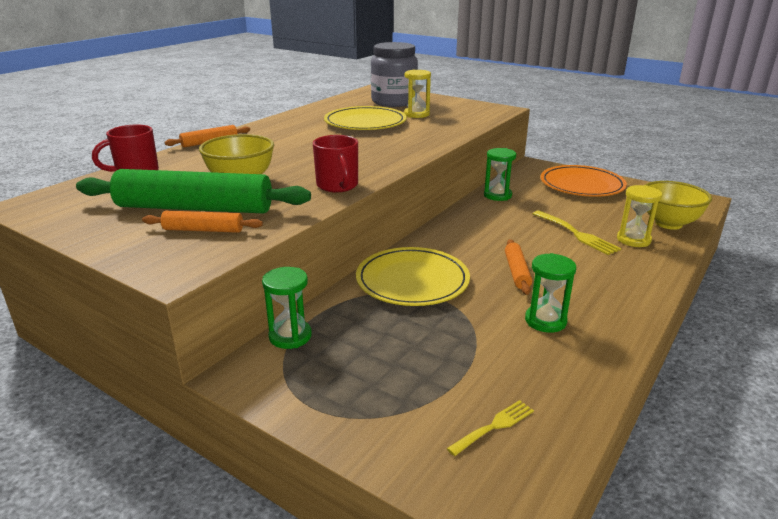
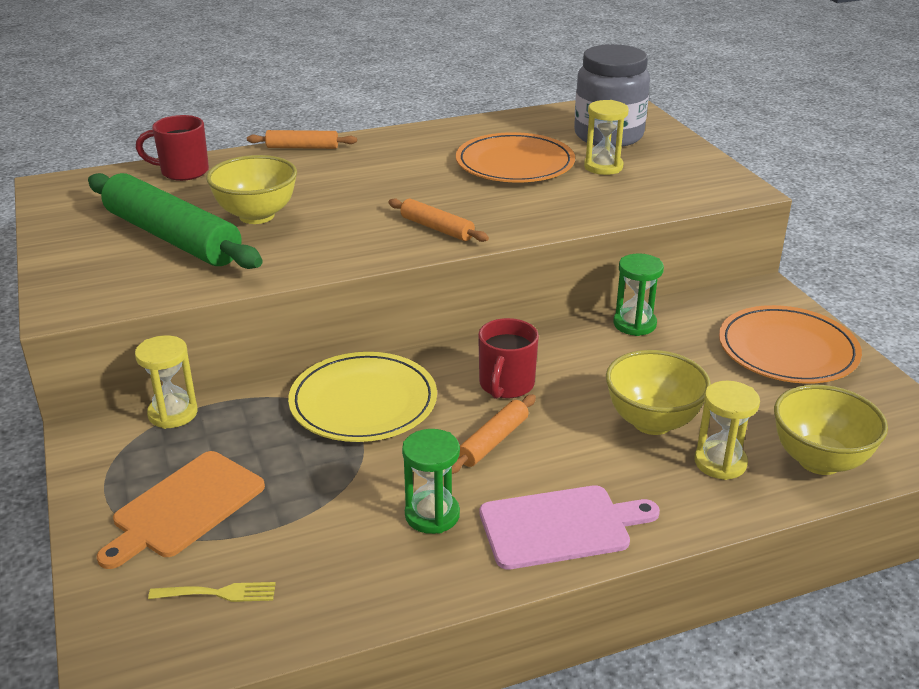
camera: 35 degrees right, 5 degrees up
(203, 230) = (145, 267): orange rolling pin -> orange rolling pin (437, 228)
(290, 336) = (173, 413): green hourglass -> yellow hourglass
(337, 186) = (339, 254): red mug -> red mug (506, 385)
(365, 123) = (515, 164): yellow plate -> orange plate
(388, 387) = (185, 507): none -> orange cutting board
(576, 234) = (652, 422): yellow fork -> yellow bowl
(615, 297) = (560, 526): none -> pink cutting board

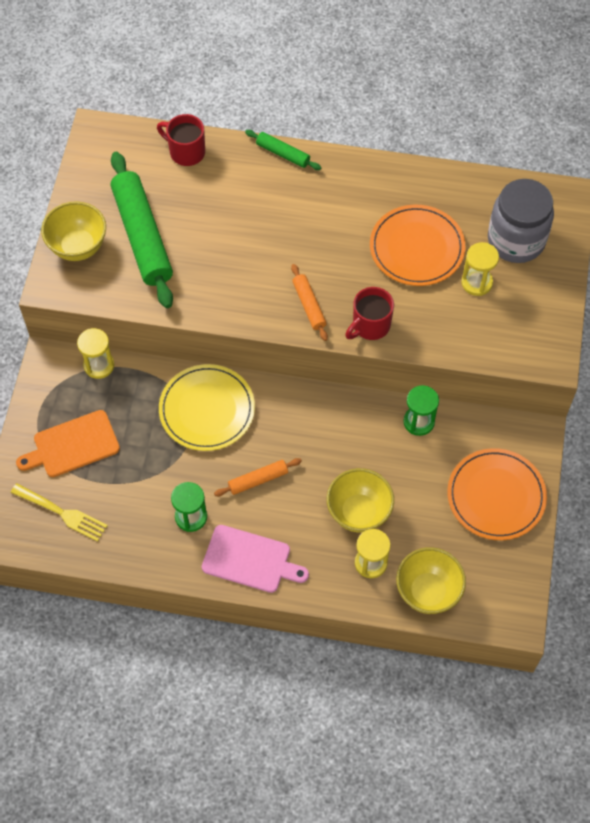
camera: 30 degrees right, 30 degrees up
(218, 593) = (62, 513): yellow fork -> yellow fork, size x1.57
(257, 216) = (205, 234): yellow bowl -> yellow bowl (78, 247)
(302, 147) = (283, 154): orange rolling pin -> green rolling pin
(506, 385) = (297, 437): red mug -> red mug (370, 325)

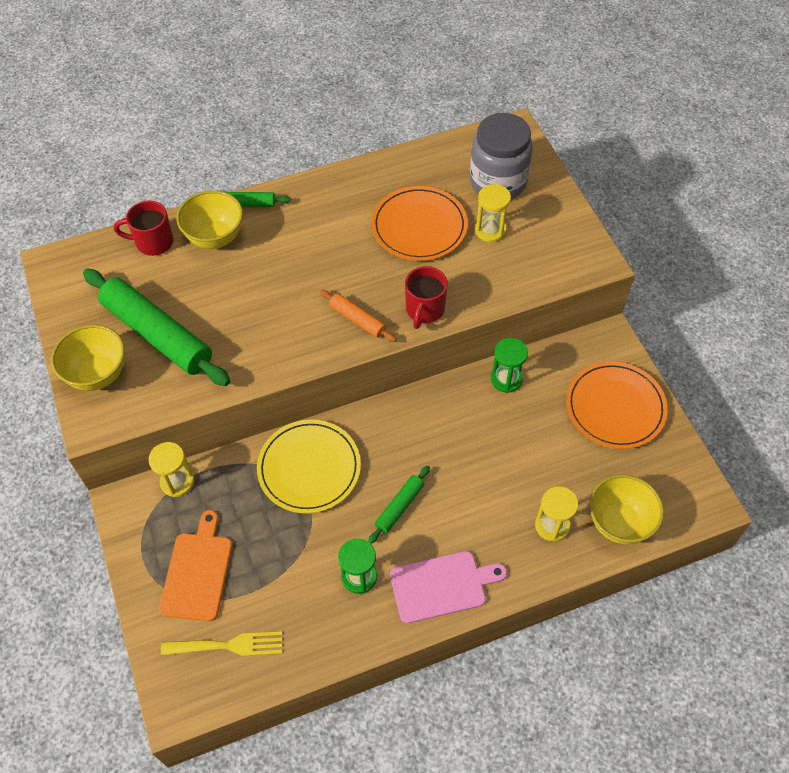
camera: 30 degrees left, 5 degrees down
(73, 445) = (197, 572): orange cutting board -> orange cutting board turned 150 degrees clockwise
(258, 480) = (399, 507): orange rolling pin -> green rolling pin
(359, 512) = (510, 486): yellow bowl -> yellow bowl (215, 237)

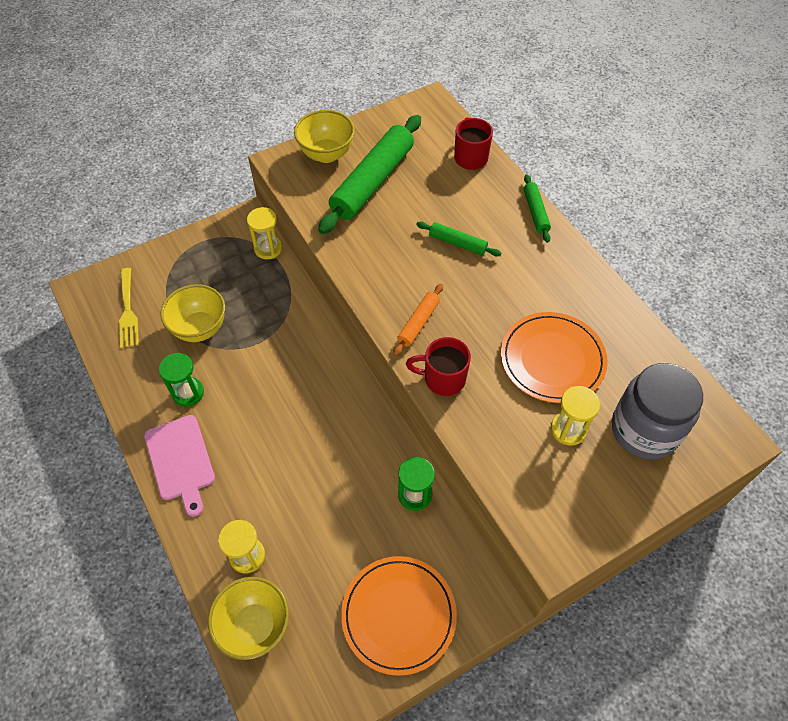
camera: 80 degrees right, 0 degrees up
(197, 572) = (189, 279): orange cutting board -> none
(215, 237) = (488, 198): yellow bowl -> yellow bowl (200, 328)
(309, 468) = (290, 337): yellow plate -> none
(399, 507) = (258, 415): green rolling pin -> green rolling pin (457, 243)

